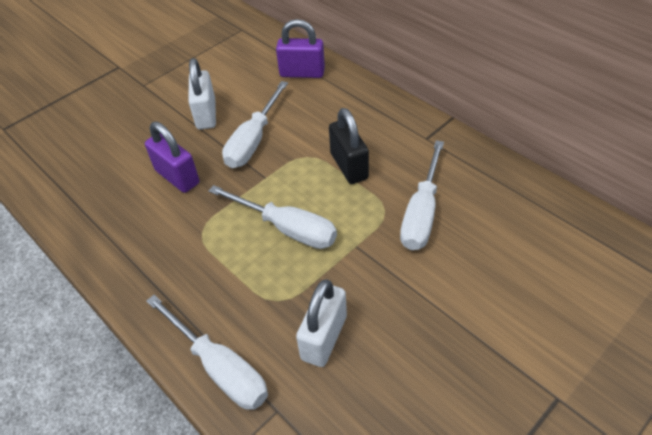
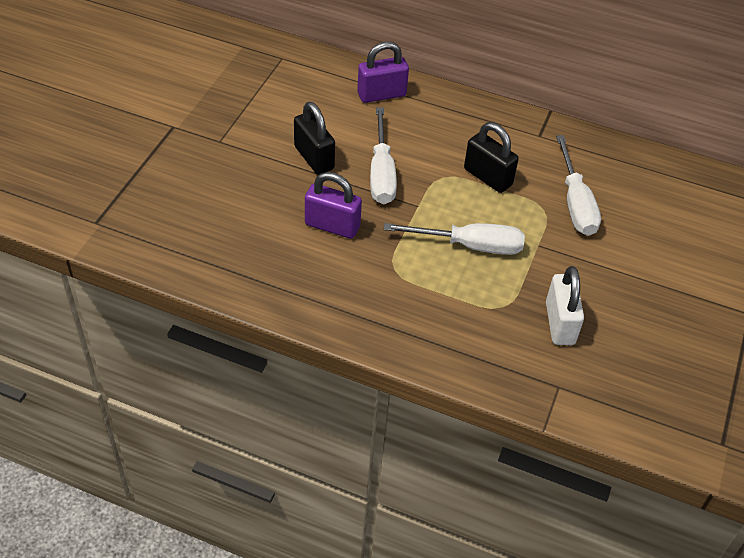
camera: 30 degrees left, 0 degrees up
(206, 114) = (314, 158): white padlock -> black padlock
(219, 367) = (492, 370): white screwdriver -> none

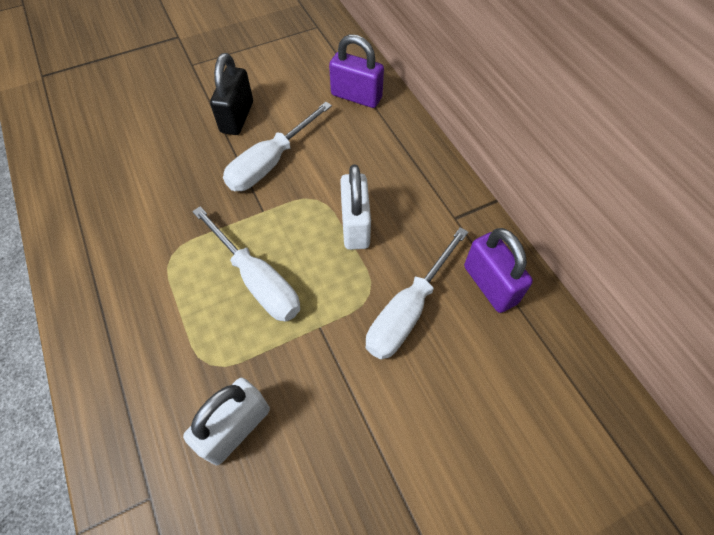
camera: 45 degrees right, 10 degrees up
(332, 226) = (176, 182): purple padlock -> purple padlock (489, 285)
(487, 177) = (355, 226): black padlock -> white padlock

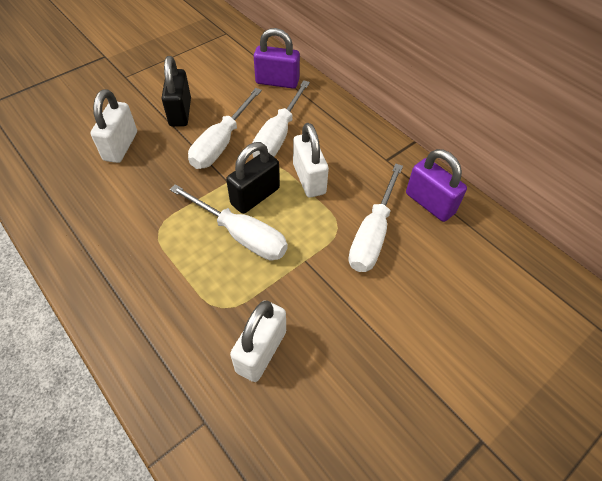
camera: 15 degrees left, 5 degrees down
(162, 148) = (121, 146): none -> white padlock
(287, 235) = (255, 196): none -> black padlock
(336, 165) = (278, 136): none -> white screwdriver

